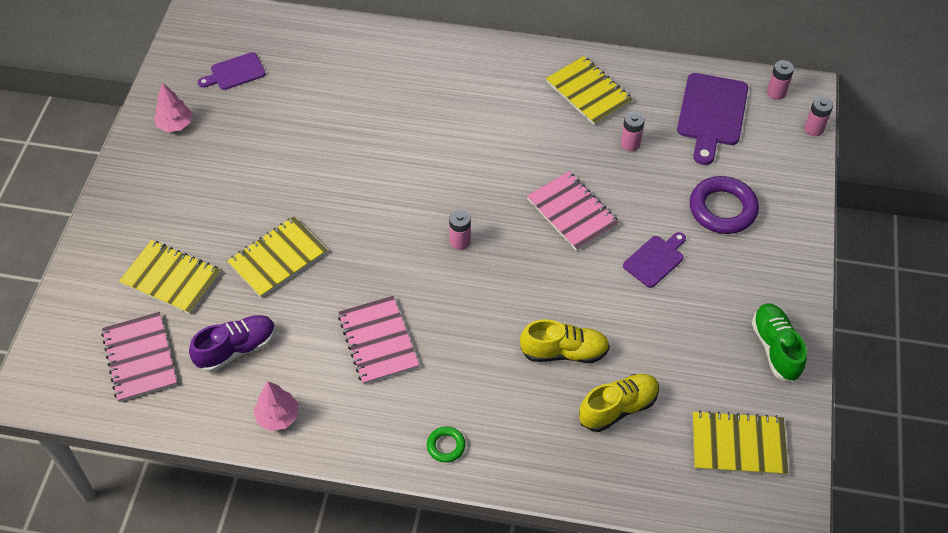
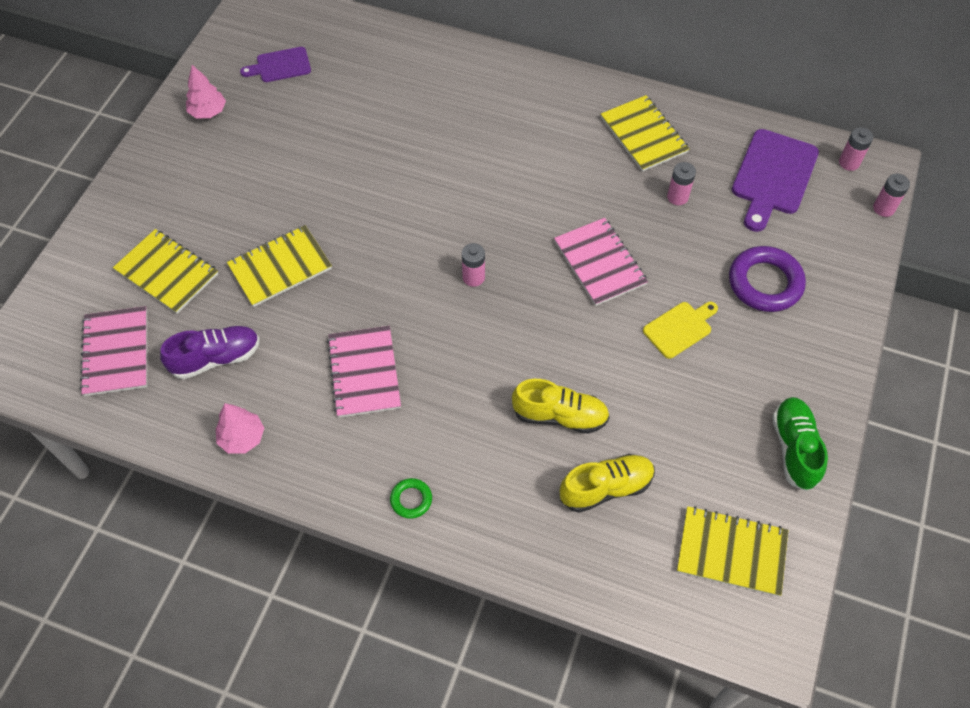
camera: 10 degrees right, 5 degrees up
(655, 259) = (680, 328): purple cutting board -> yellow cutting board

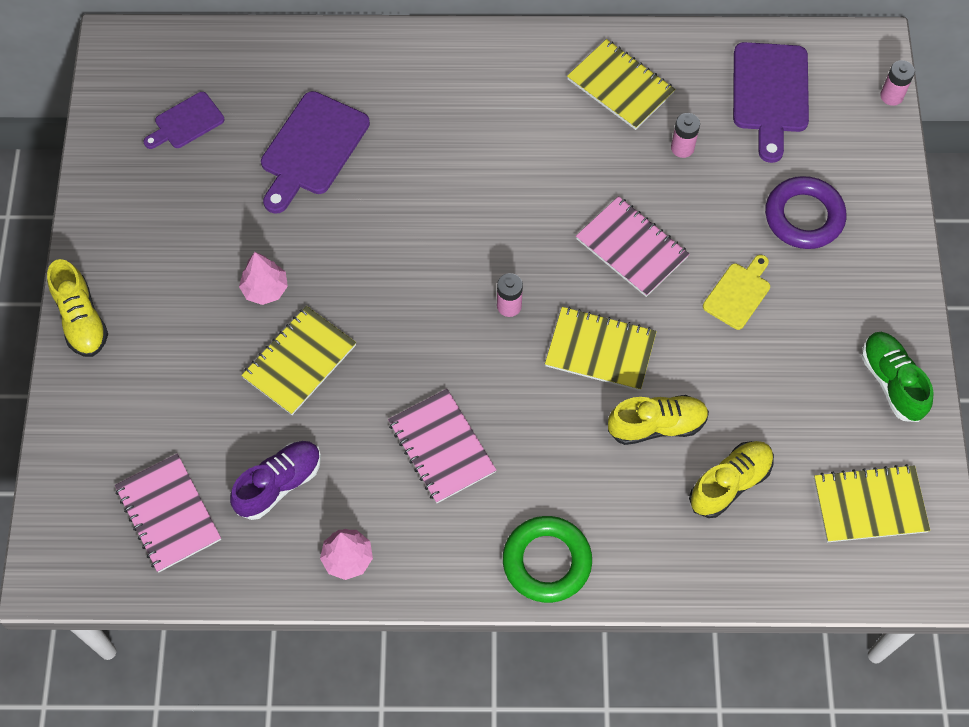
camera: 20 degrees left, 5 degrees up
(127, 183) = (81, 319): none -> yellow shoe
(167, 273) = (178, 408): yellow notebook -> yellow notebook (600, 350)
(208, 112) = (130, 205): pink tree -> pink tree (265, 289)
(368, 111) = (312, 149): none -> purple cutting board
(411, 500) = (547, 561): green ring -> green ring, size x2.02
(849, 162) = (840, 54): pink battery -> none

